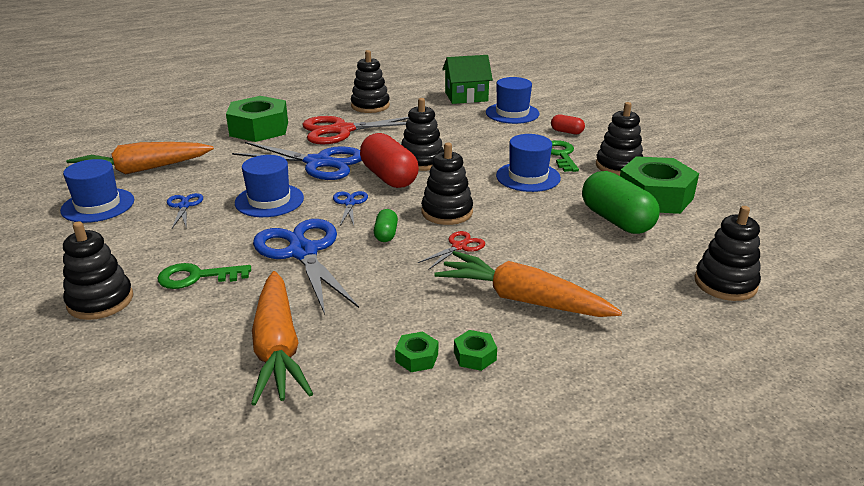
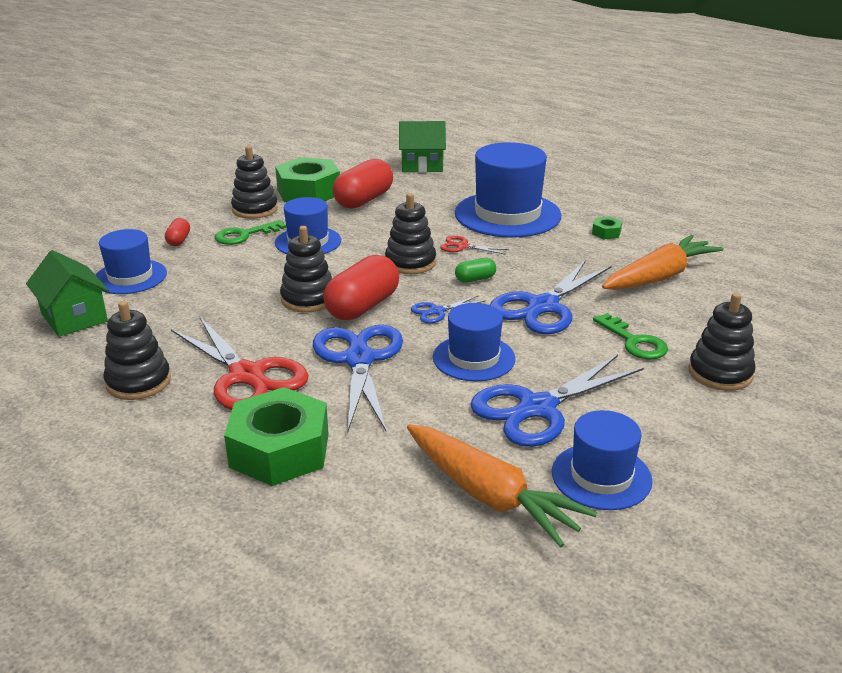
camera: 115 degrees left, 0 degrees up
(184, 206) = (538, 408): blue scissors -> blue scissors, size x2.15
(475, 356) = (582, 218): green nut -> none
(522, 299) = (507, 214): orange carrot -> blue hat
(616, 220) = (363, 200): green capsule -> red capsule
(725, 283) = (422, 165): black stacking toy -> green house

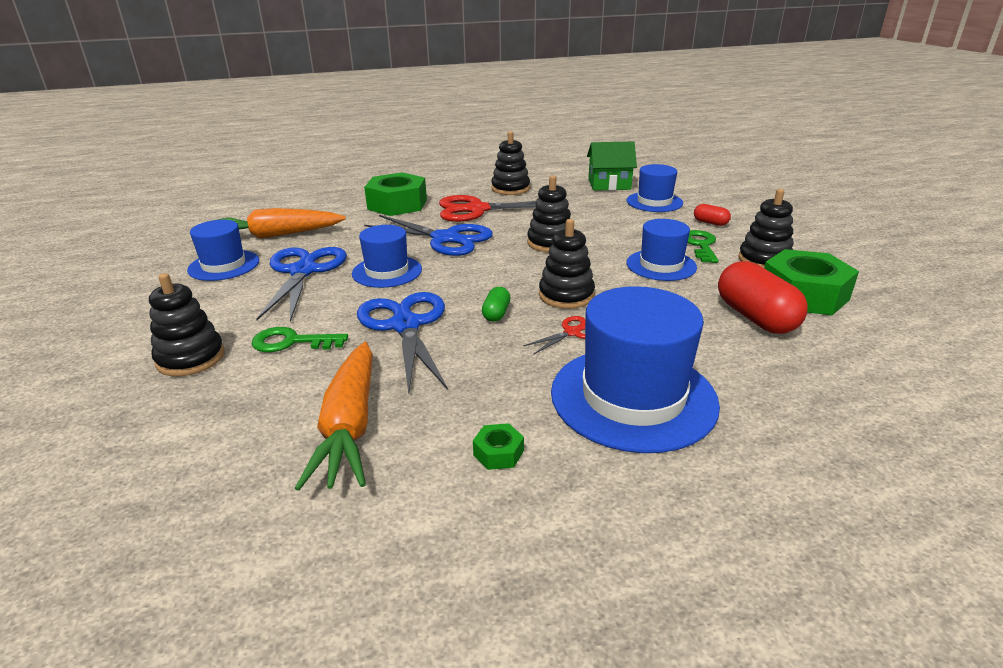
camera: 125 degrees right, 0 degrees up
(362, 307) = (513, 256): red capsule -> none
(422, 165) = (884, 400): green house -> none
(437, 311) = (466, 280): blue scissors -> none

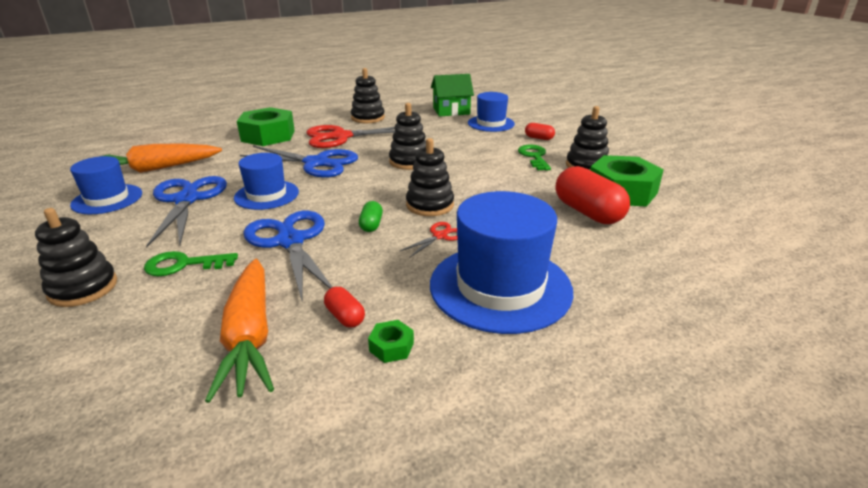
camera: 10 degrees left, 0 degrees up
(452, 414) = (345, 317): none -> red capsule
(661, 265) = (505, 175): blue hat -> none

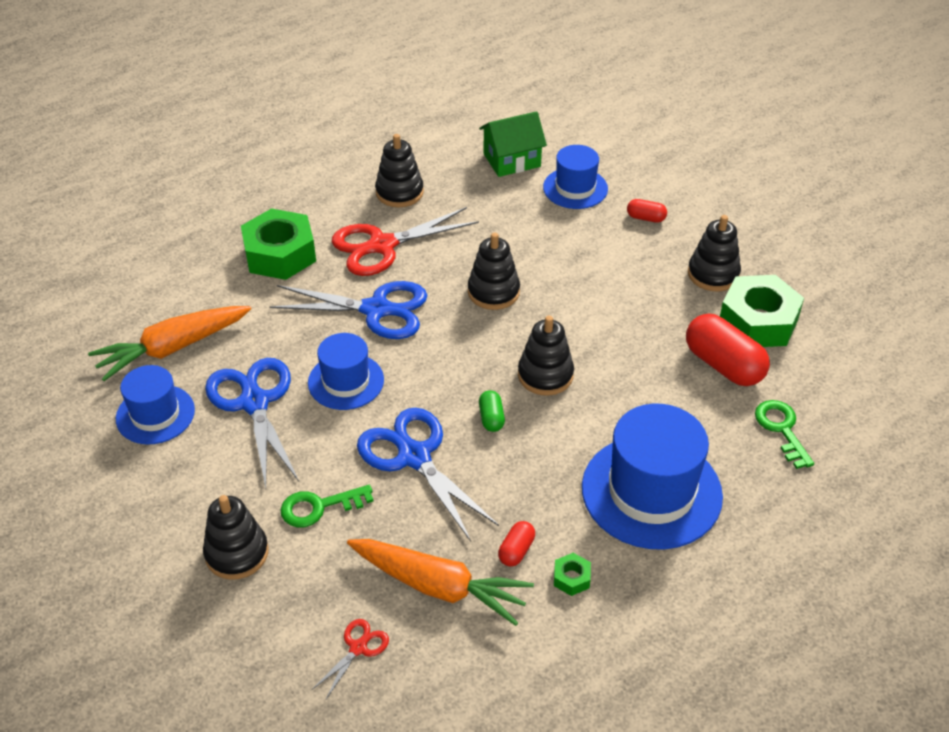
camera: 10 degrees left, 15 degrees up
(250, 337) = (439, 586): orange carrot -> orange carrot turned 45 degrees counterclockwise
(345, 317) = (516, 550): red capsule -> red capsule turned 75 degrees clockwise
(440, 236) = (572, 426): red scissors -> red scissors (358, 648)
(534, 156) = (646, 262): green key -> green key (781, 429)

